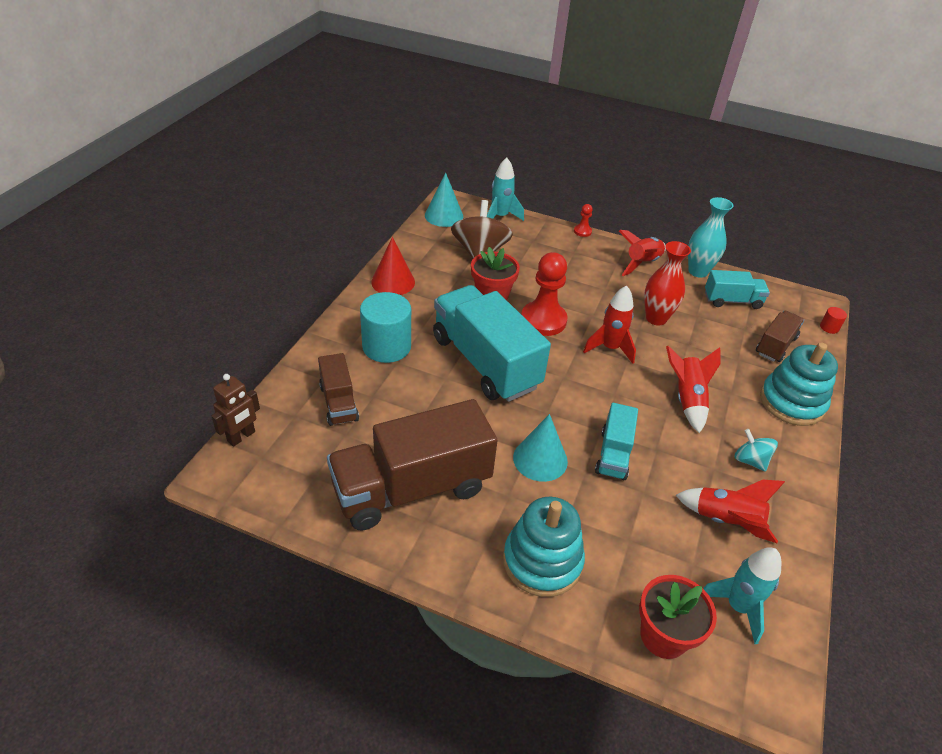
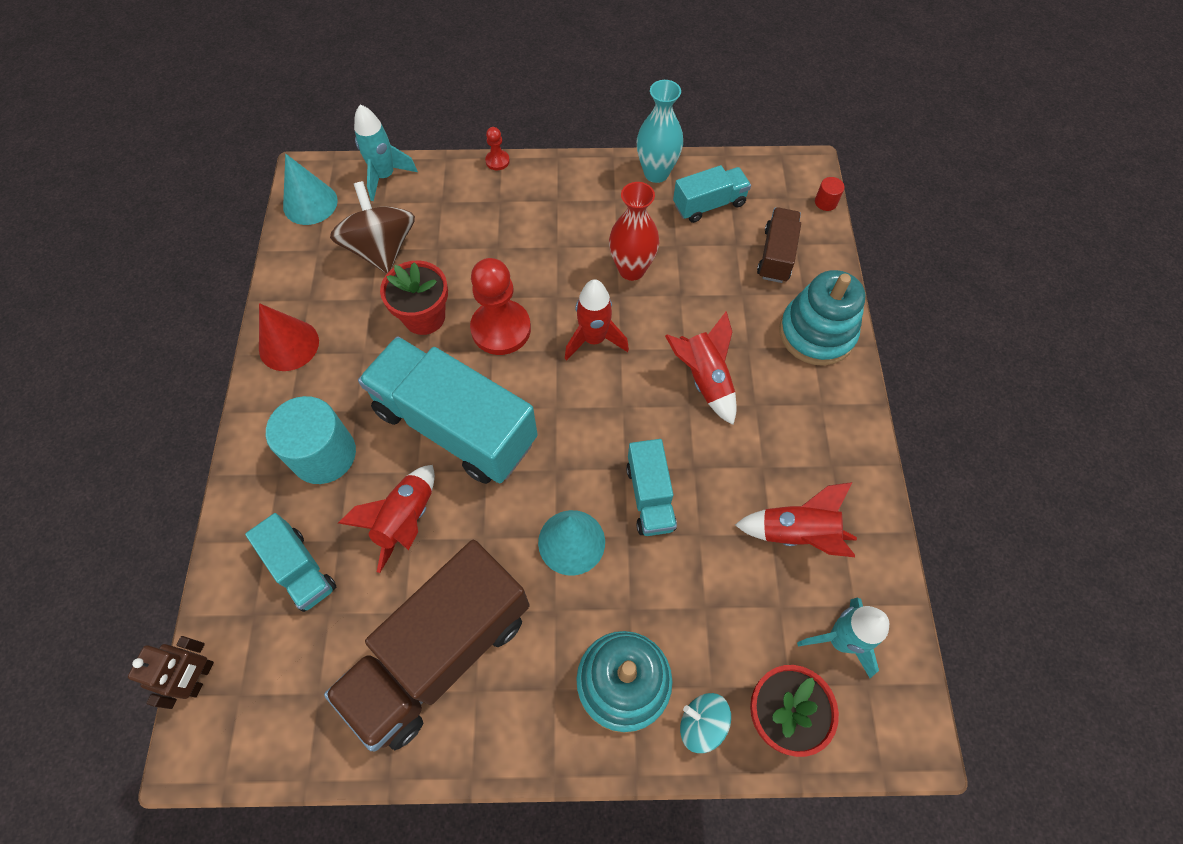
camera: 20 degrees left, 20 degrees up
(338, 403) = (300, 569): brown truck -> turquoise truck
(642, 263) = (587, 187): red rocket -> red rocket (406, 520)
(750, 460) = (797, 437): turquoise spinning top -> turquoise spinning top (702, 724)

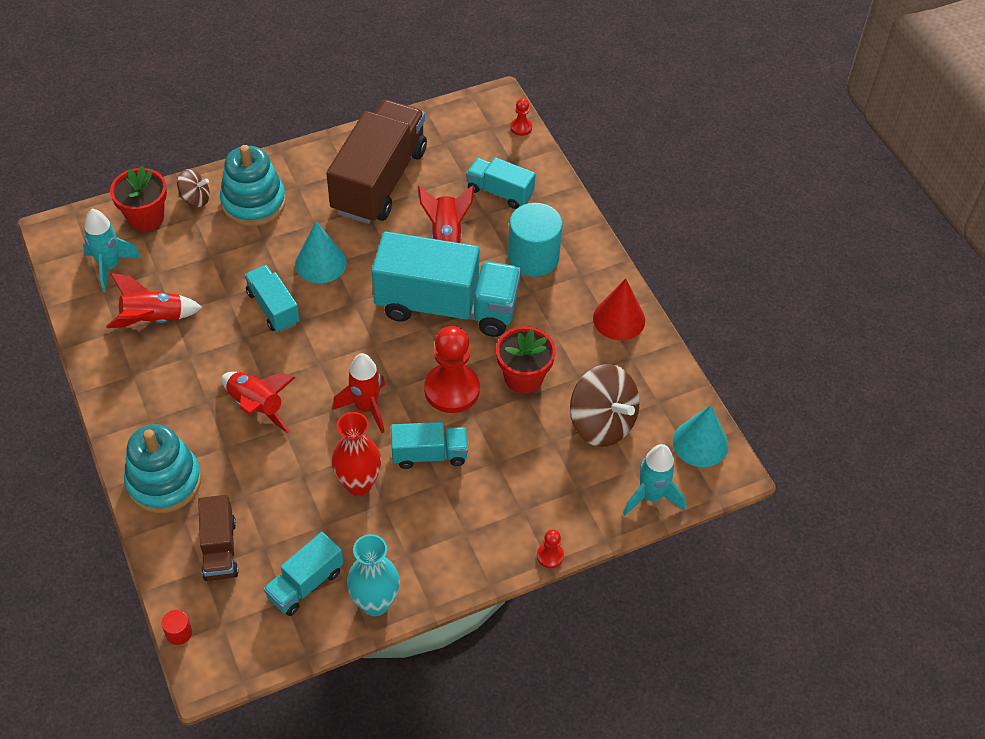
camera: 155 degrees right, 10 degrees down
(200, 677) = (521, 127): brown robot -> red pawn
(554, 274) = (429, 454): none -> turquoise truck
(702, 724) = (195, 198): turquoise spinning top -> brown spinning top

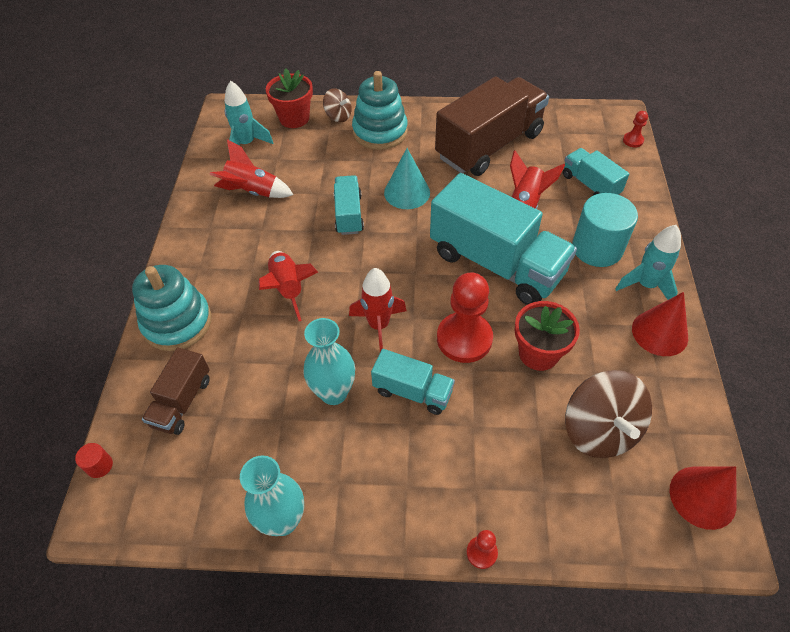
camera: 30 degrees right, 0 degrees up
(305, 584) = (232, 469): turquoise truck -> none
(358, 484) = (333, 393): red vase -> turquoise vase
(651, 496) = (622, 534): turquoise rocket -> turquoise rocket (646, 285)
(700, 443) = (702, 497): turquoise cone -> red cone

